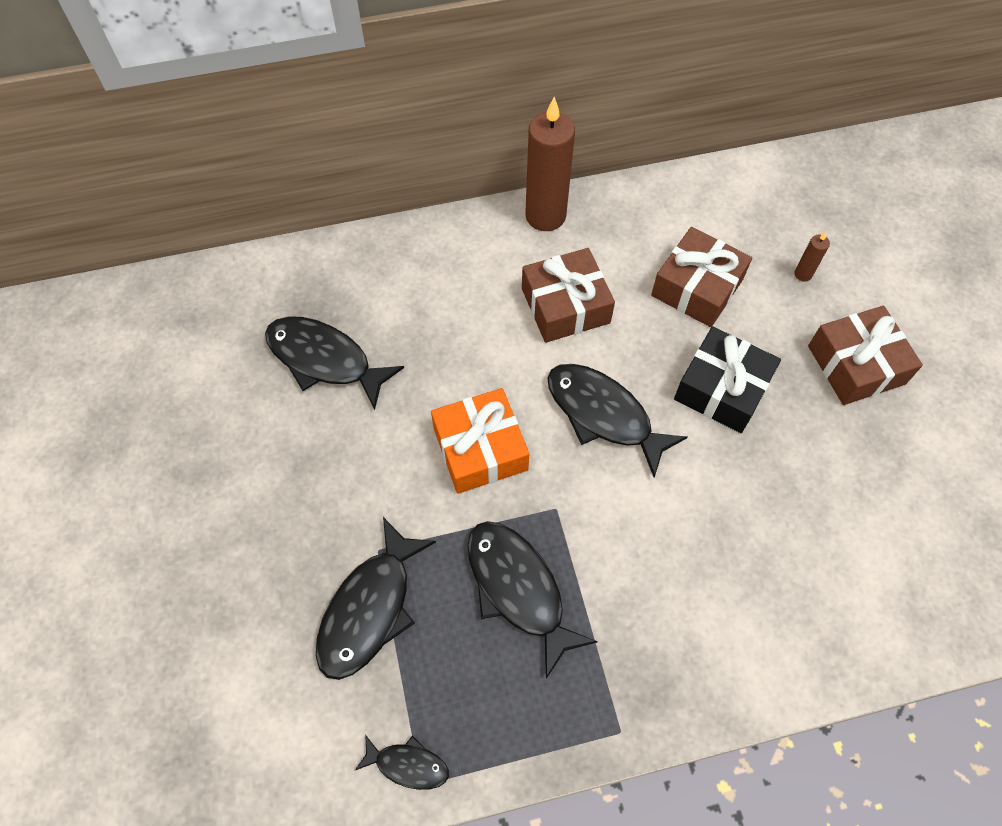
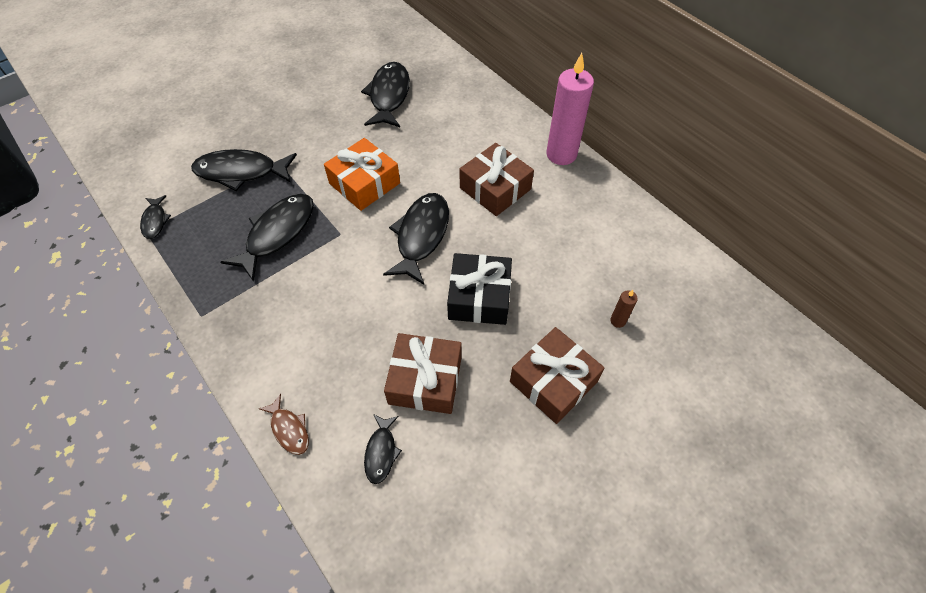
camera: 65 degrees right, 5 degrees down
(545, 216) = (561, 154): brown candle -> pink candle
(697, 287) = (558, 256): brown gift -> brown gift (425, 380)
(832, 660) = (289, 429): none -> brown fish
(890, 566) = (381, 452): none -> black fish

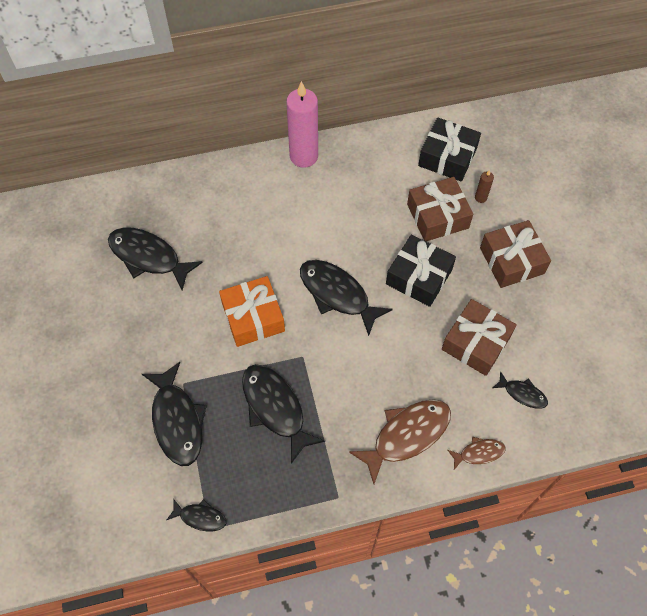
camera: 65 degrees left, 5 degrees up
(241, 172) = (177, 421): black fish -> black fish turned 45 degrees counterclockwise
(286, 351) = (407, 435): none -> brown fish
(495, 188) = (315, 220): brown gift -> brown gift (437, 216)
(649, 270) = (447, 157): none -> black gift

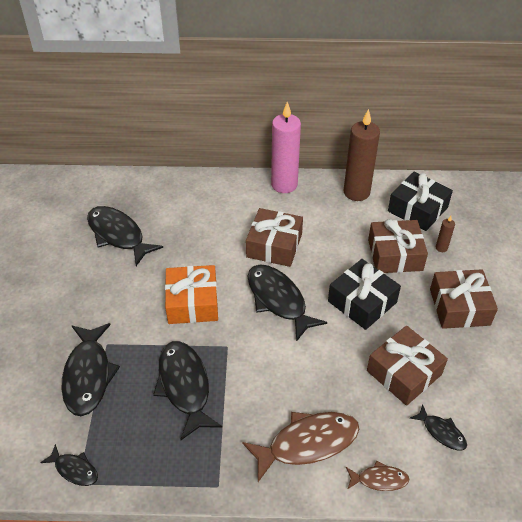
camera: 15 degrees right, 15 degrees down
(315, 232) = (274, 245): none -> brown gift
(381, 149) = (356, 192): none -> brown candle

